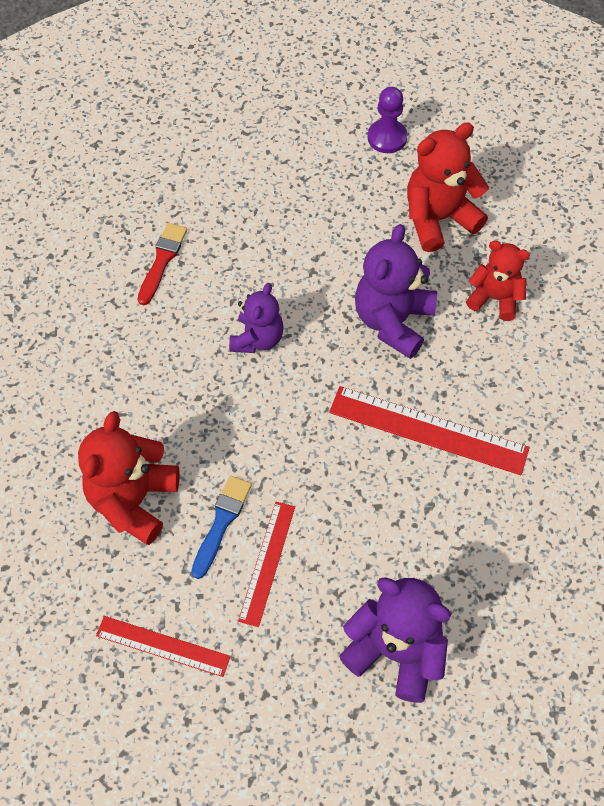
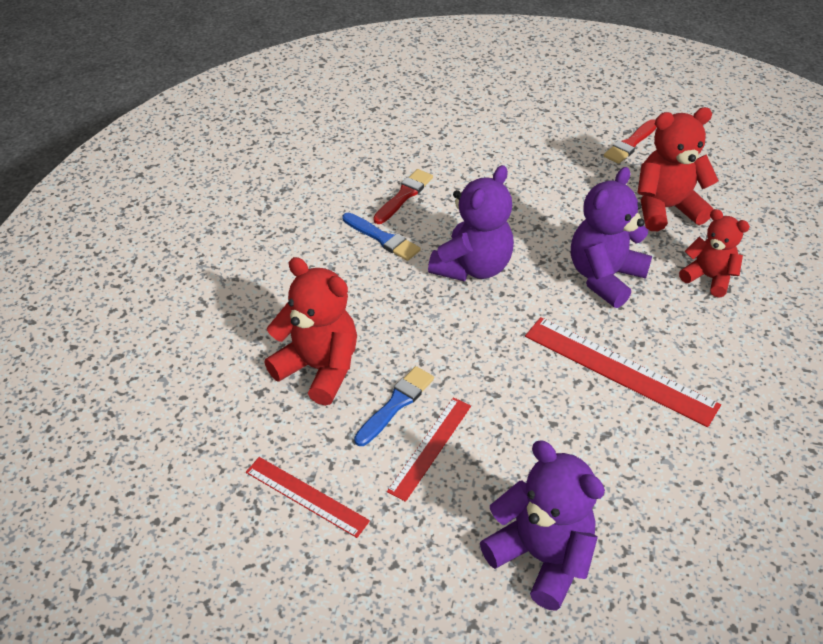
camera: 15 degrees right, 15 degrees down
(133, 500) = (319, 368): red teddy bear -> red teddy bear turned 90 degrees clockwise
(154, 323) = (382, 238): none -> blue brush
(257, 339) = (472, 267): purple teddy bear -> purple teddy bear, size x1.54
(387, 138) = (630, 144): purple pawn -> red brush

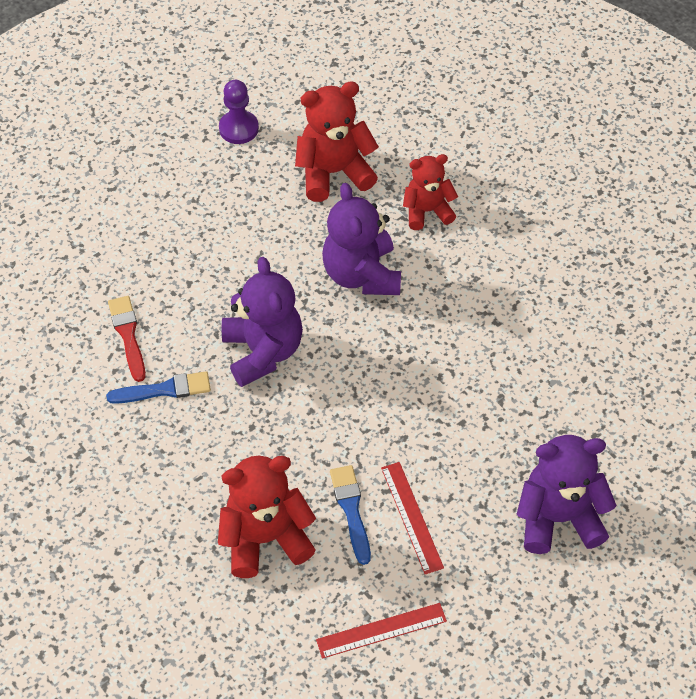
camera: 50 degrees left, 10 degrees up
(619, 370) = (455, 342): red ruler -> none
(630, 144) = (238, 128): red brush -> purple pawn
(665, 209) = (334, 172): red teddy bear -> red teddy bear turned 45 degrees clockwise

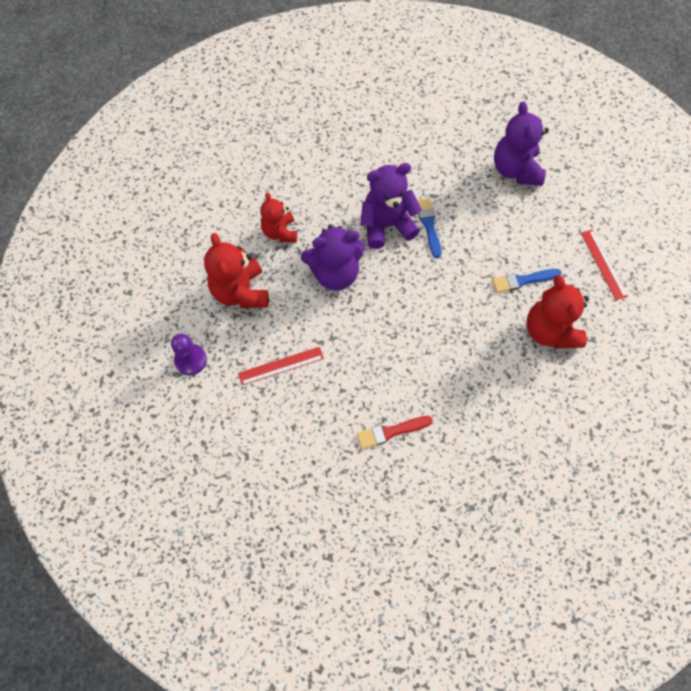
camera: 90 degrees left, 10 degrees up
(164, 390) = (438, 402): blue brush -> blue brush (428, 225)
(263, 351) = (402, 336): purple teddy bear -> purple teddy bear (387, 225)
(412, 517) = (524, 246): red ruler -> red ruler (281, 365)

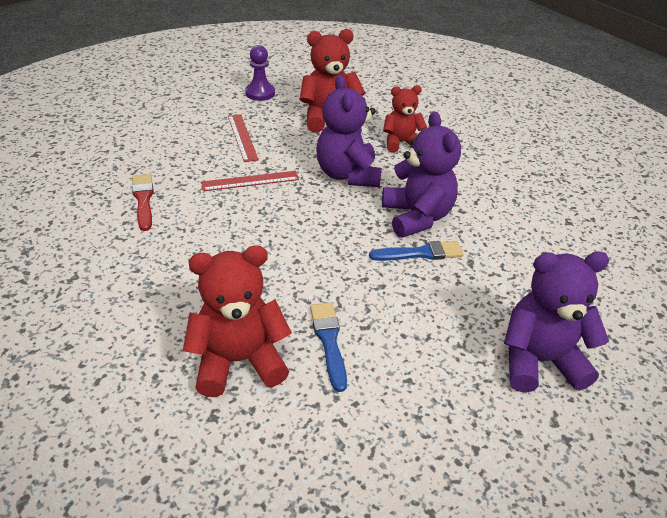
camera: 90 degrees right, 25 degrees down
(603, 264) = (356, 460): red ruler -> red ruler (250, 181)

